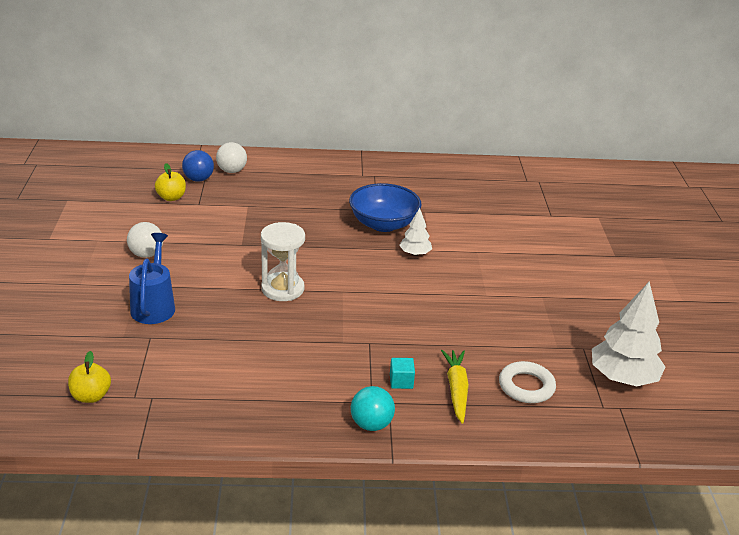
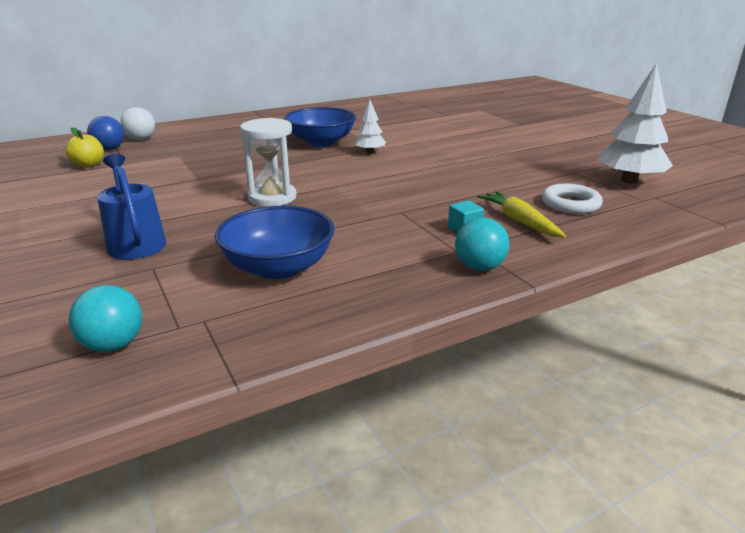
camera: 25 degrees left, 5 degrees down
(91, 396) = (113, 345): yellow apple -> turquoise ball
(146, 254) = (91, 207): white ball -> none
(230, 369) = (278, 267): none -> blue bowl

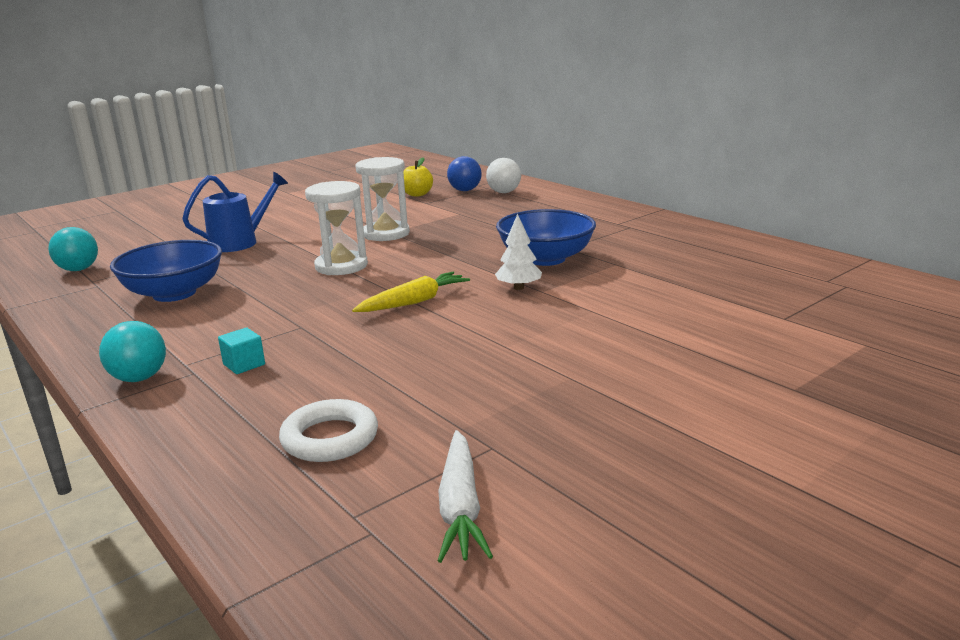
camera: 80 degrees right, 5 degrees down
(201, 180) = (386, 234): none -> white hourglass
(519, 221) = (265, 398): yellow carrot -> yellow carrot (414, 302)
(629, 181) = (460, 507): white tree -> white carrot

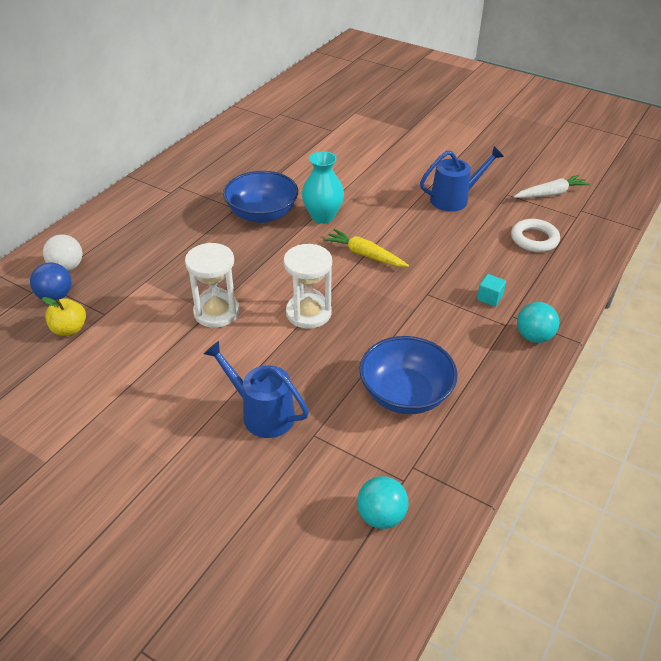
camera: 110 degrees left, 20 degrees up
(507, 387) = (454, 199): none -> blue watering can
(518, 288) = (322, 216): white tree -> turquoise vase

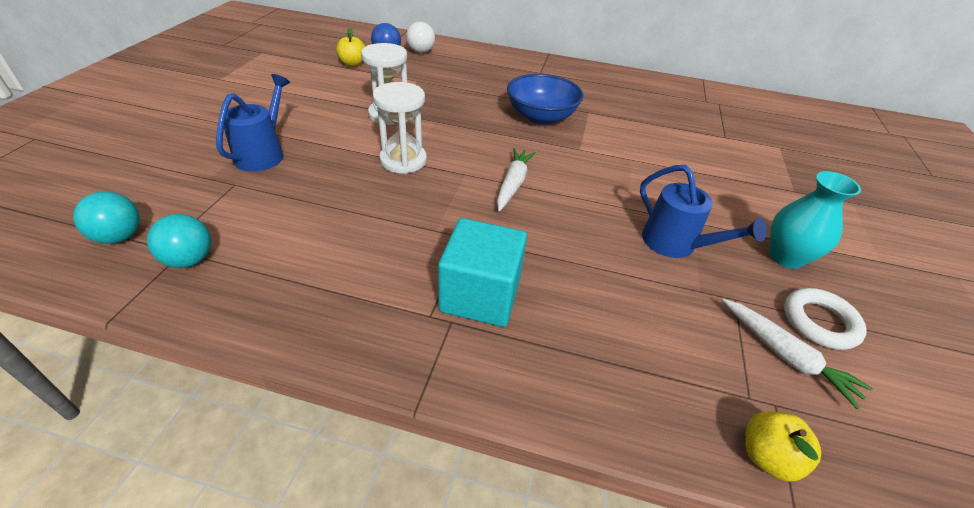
camera: 70 degrees right, 0 degrees up
(322, 216) = (561, 150): turquoise vase -> turquoise vase (786, 257)
(365, 255) = (513, 184): yellow carrot -> white carrot
(405, 394) = (290, 236): blue bowl -> none
(489, 298) = (480, 295): turquoise cube -> turquoise cube, size x2.37
(533, 337) = (413, 349): turquoise ball -> turquoise ball (190, 260)
(534, 239) = (643, 339): white ring -> white ring (819, 322)
(609, 225) = (767, 456): none -> yellow apple

